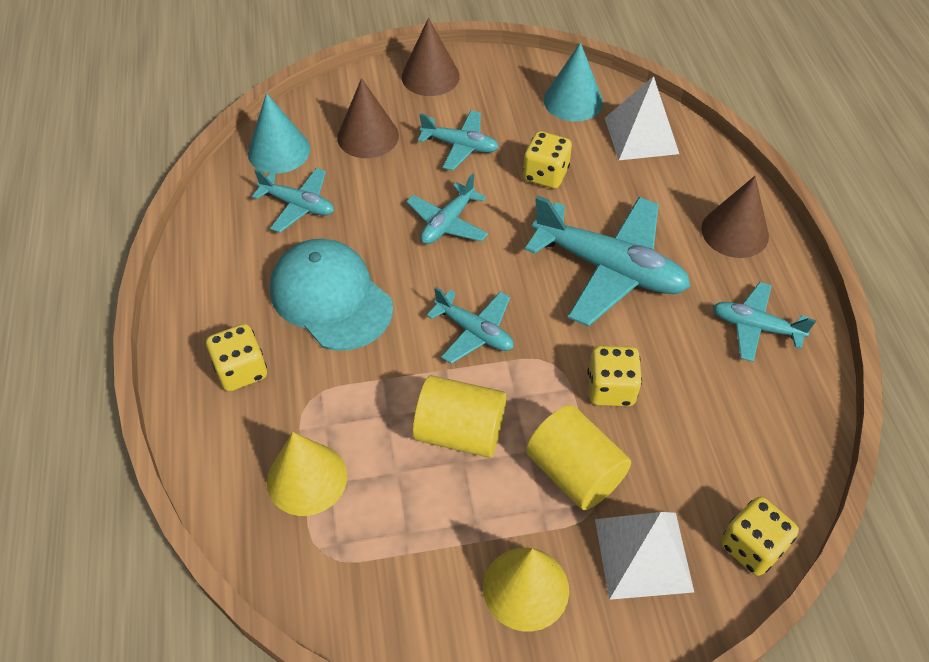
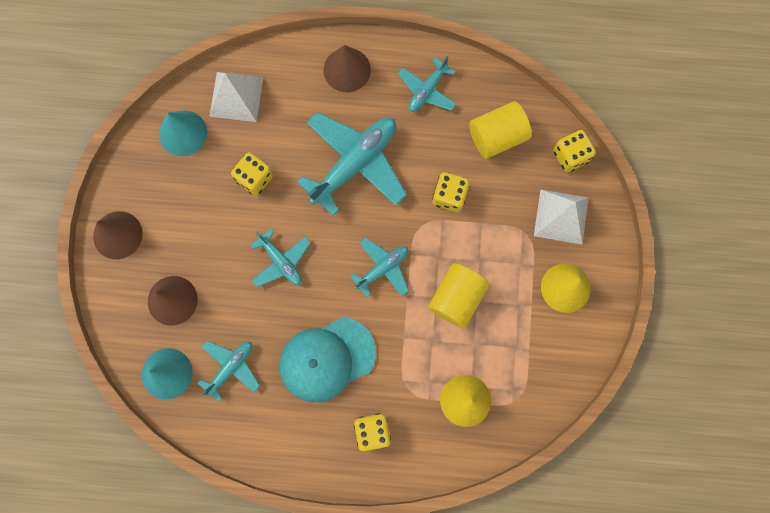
camera: 75 degrees left, 25 degrees up
(460, 146) = (205, 232): turquoise plane -> none
(574, 472) = (501, 237): yellow cylinder -> yellow cylinder (497, 136)

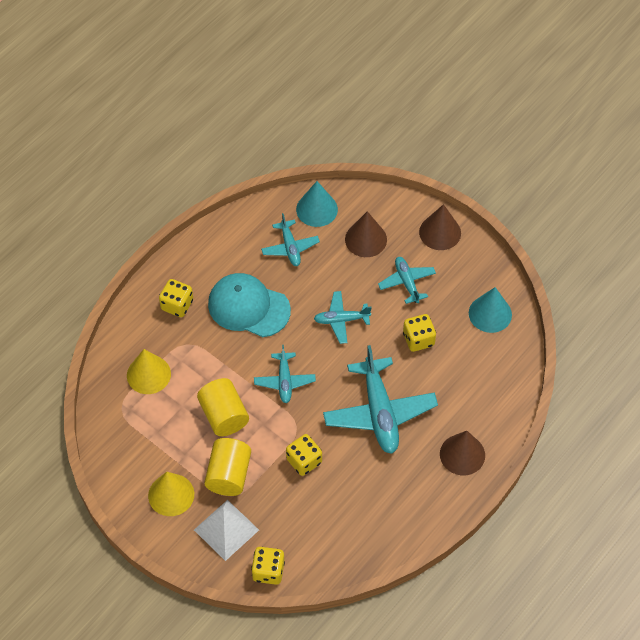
camera: 125 degrees right, 20 degrees down
(236, 96) = (494, 365): white pyramid -> none
(327, 359) = (248, 307): turquoise cap -> turquoise cap turned 75 degrees counterclockwise
(427, 90) = (402, 501): turquoise plane -> turquoise plane (407, 282)
(497, 136) = (325, 527): yellow cylinder -> yellow cylinder (229, 475)

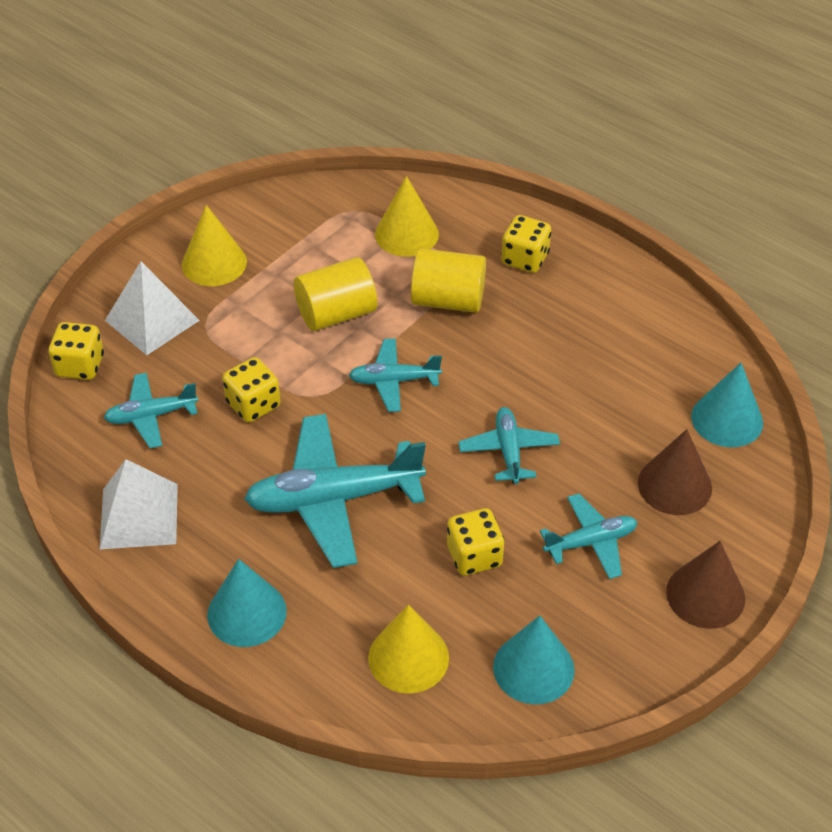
camera: 90 degrees right, 10 degrees down
(229, 475) = (238, 321): yellow cylinder -> yellow cylinder (448, 300)
(248, 307) = (526, 337): turquoise cap -> none
(290, 247) = (644, 386): turquoise plane -> turquoise plane (151, 416)
(395, 519) = (139, 516): none -> white pyramid
(462, 454) = (247, 613): brown cone -> turquoise cone
(487, 372) = (408, 657): none -> yellow cone

